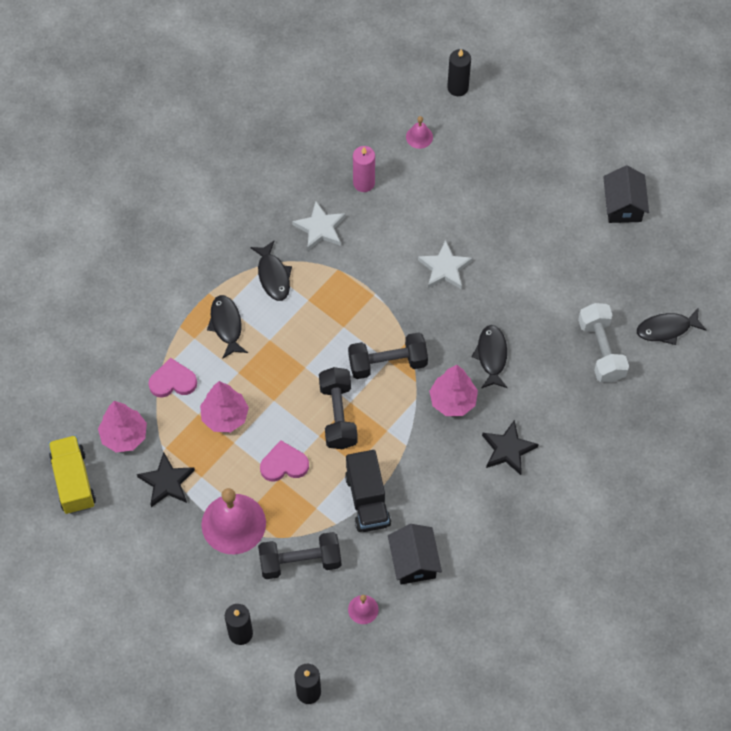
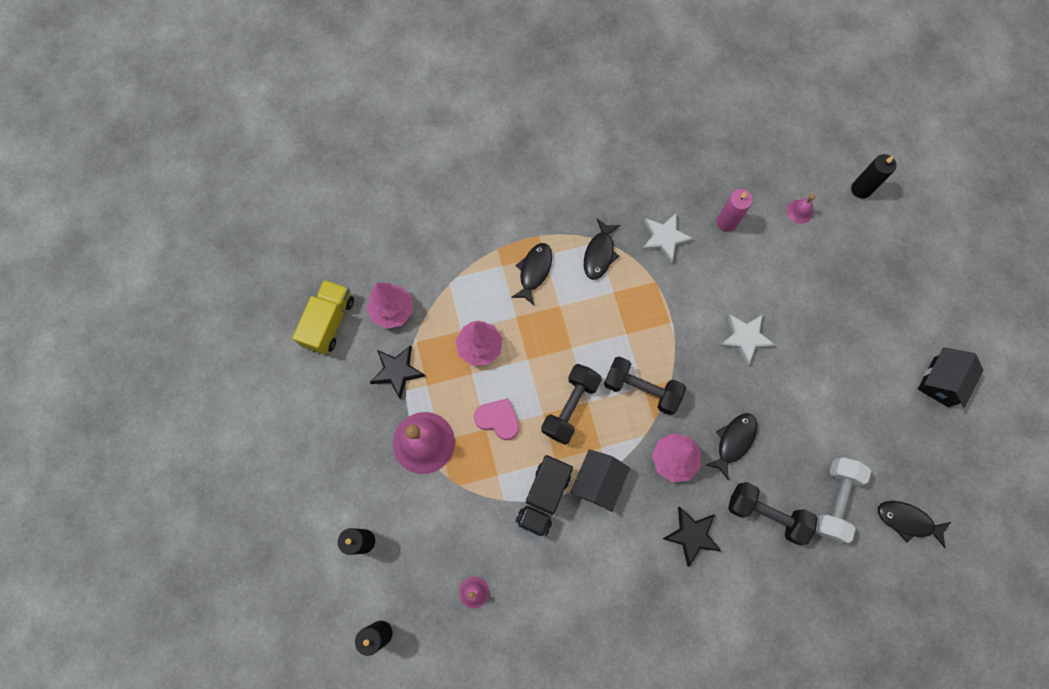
camera: 35 degrees right, 10 degrees up
(173, 381) = (460, 290): pink heart -> none
(300, 561) = (453, 513): black dumbbell -> black dumbbell (766, 513)
(414, 561) = (544, 579): black house -> black house (598, 482)

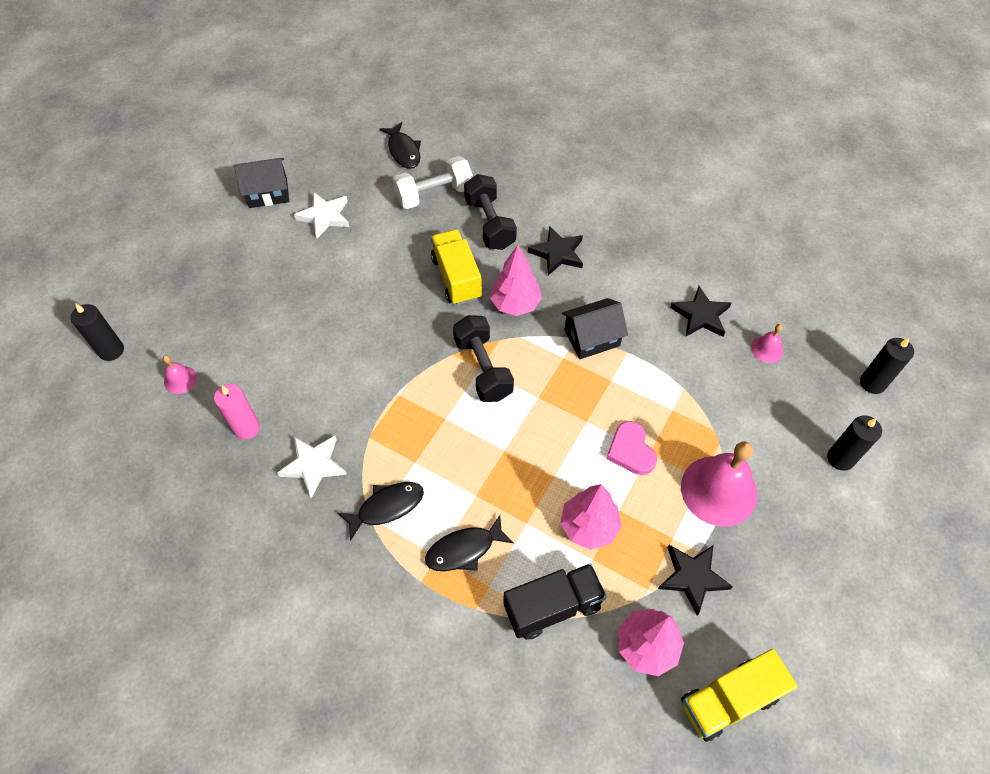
camera: 135 degrees left, 15 degrees down
(542, 578) = (701, 315): none -> black star
(543, 497) = (648, 363): black truck -> black truck (552, 607)
(570, 407) = (557, 406): black dumbbell -> none
(734, 441) = (456, 278): black fish -> yellow truck
(745, 338) = (356, 331): white star -> white star (324, 216)

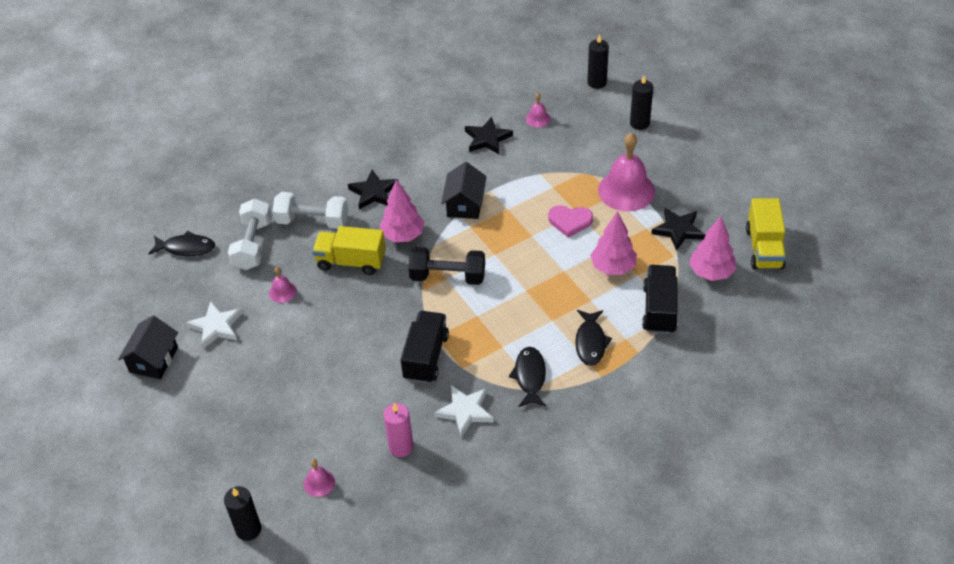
camera: 60 degrees left, 10 degrees down
(367, 398) = (426, 357): none -> black truck
(390, 243) = (282, 292): none -> pink bell
(489, 224) = (312, 221): black dumbbell -> white dumbbell

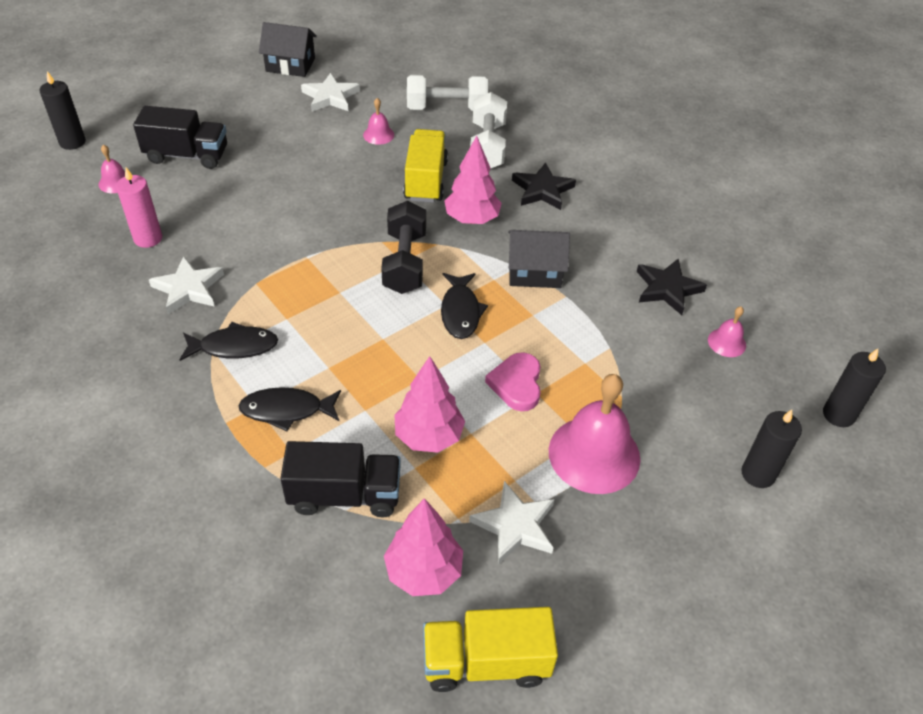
camera: 80 degrees right, 0 degrees up
(186, 248) = (438, 67): black fish -> black fish (460, 312)
(426, 357) = (276, 250): black truck -> black truck (187, 155)
(678, 230) = (515, 525): black star -> white star

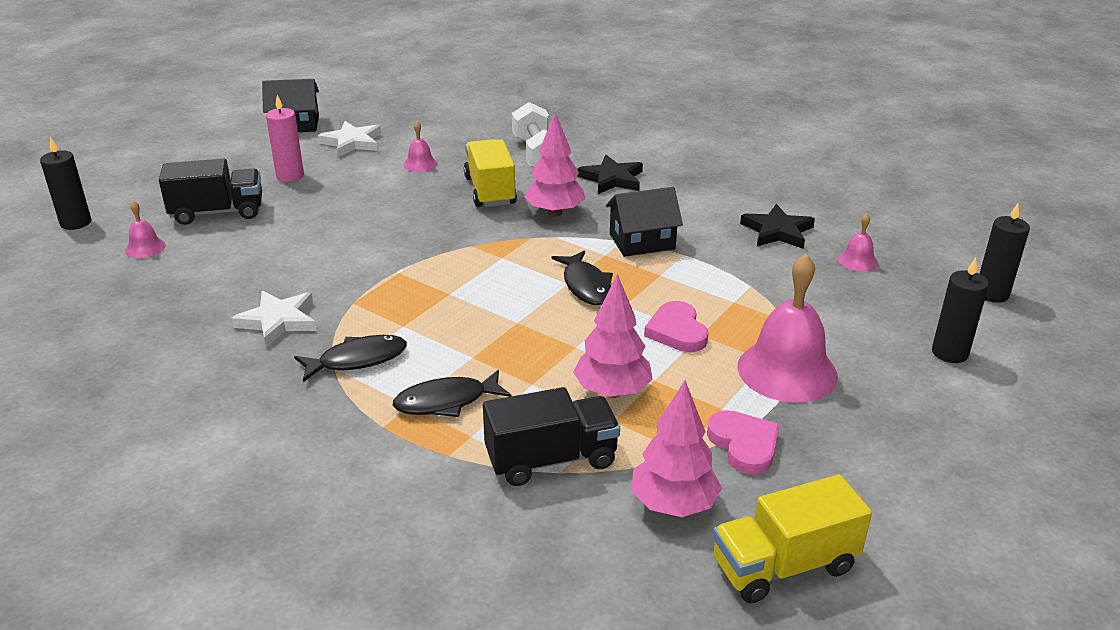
camera: 15 degrees left, 15 degrees down
(148, 238) = (208, 288): pink candle -> pink candle (290, 176)
(405, 262) = (505, 257): black dumbbell -> none
(446, 108) = (479, 133): white dumbbell -> none
(515, 525) = (744, 445): white star -> pink heart

